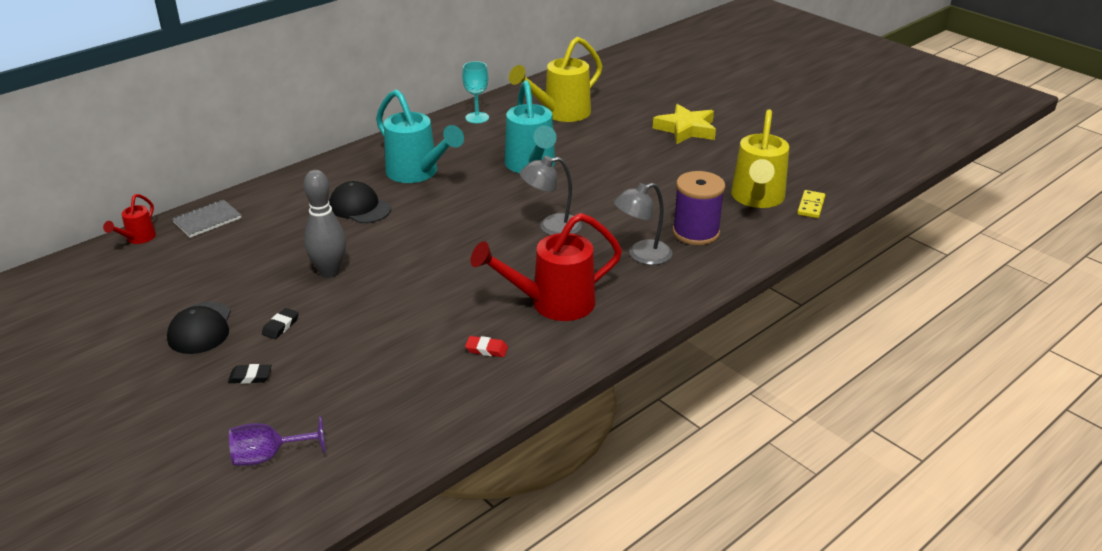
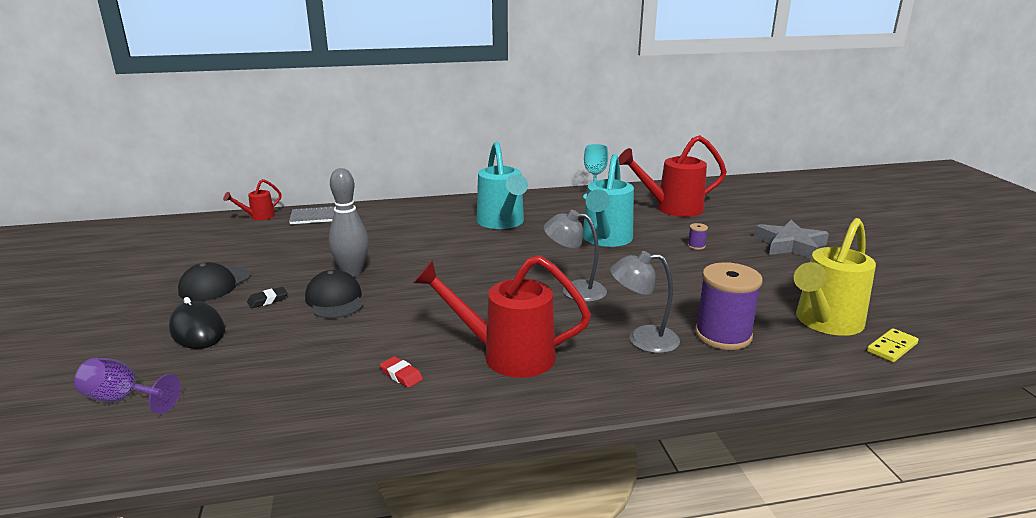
camera: 30 degrees right, 10 degrees down
(250, 377) = (197, 330): black eraser -> black mouse
(359, 207) = (430, 235): black cap -> black cap (335, 300)
(560, 114) = (671, 208): yellow watering can -> red watering can
(613, 151) = (696, 246): none -> purple spool
(686, 129) = (790, 245): yellow star -> grey star

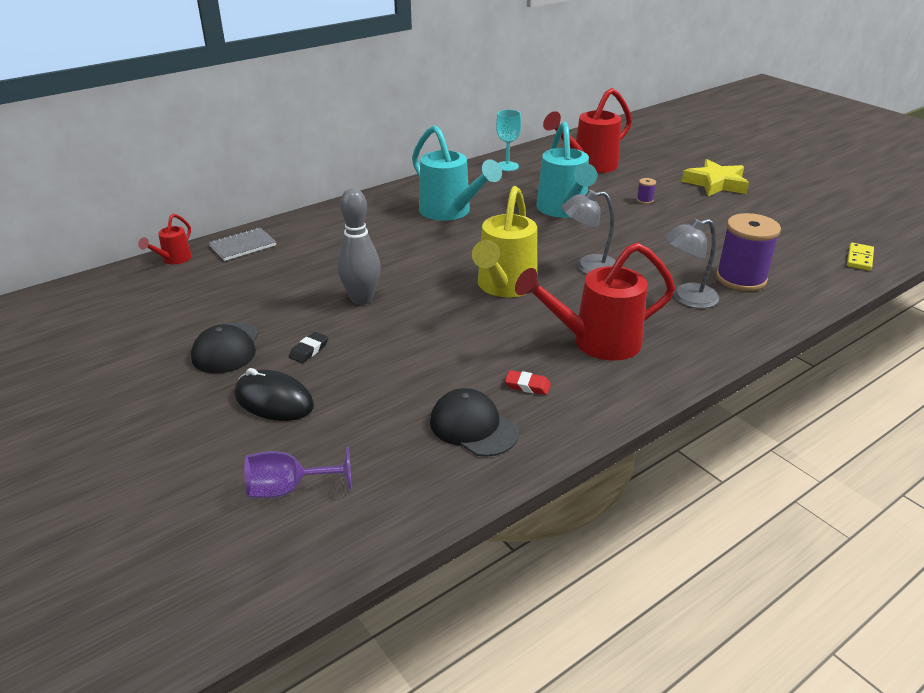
camera: 25 degrees left, 10 degrees up
(335, 300) = (379, 332): black cap -> black cap (473, 427)
(790, 245) = (716, 183): grey star -> yellow star
(825, 323) = (800, 249): yellow watering can -> yellow watering can (504, 287)

